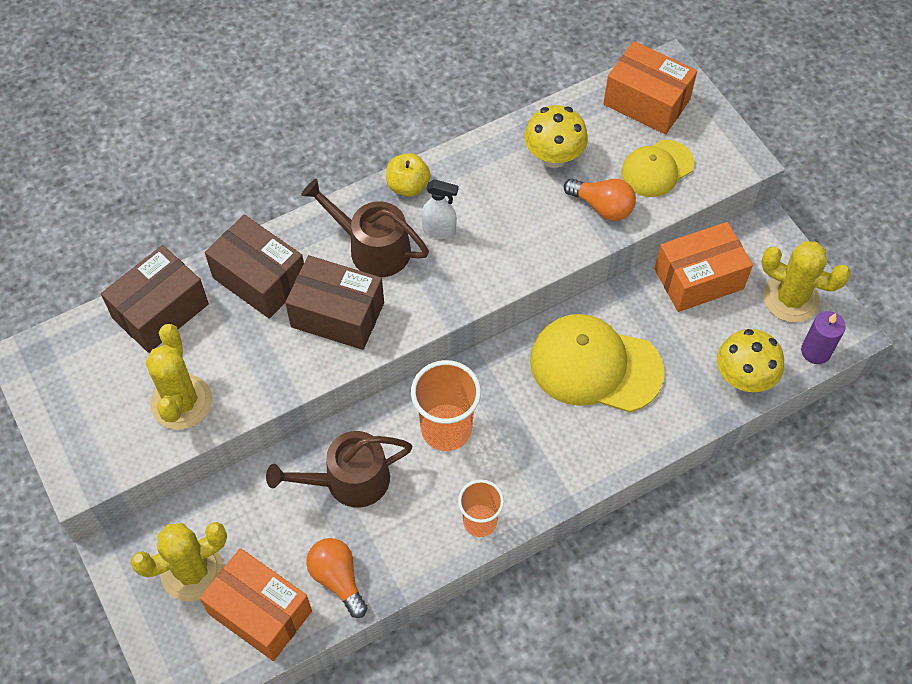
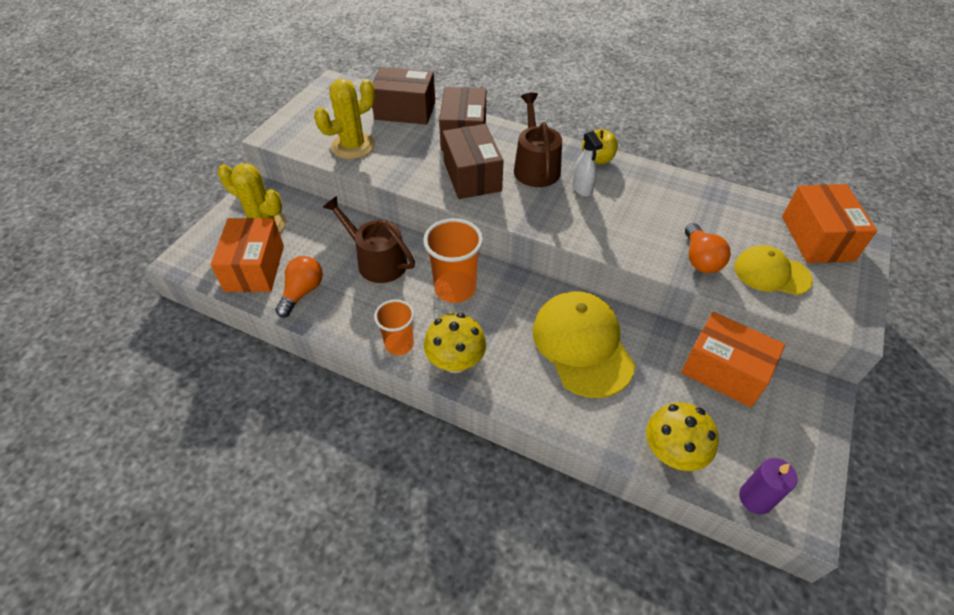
camera: 55 degrees right, 10 degrees down
(553, 156) = (706, 213): yellow mushroom -> yellow mushroom (455, 362)
(791, 298) = (782, 449): yellow cactus -> none

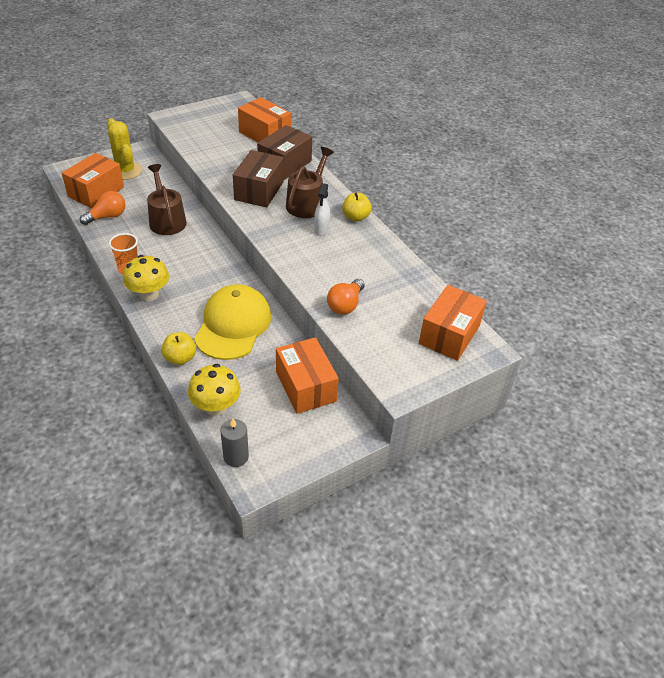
camera: 30 degrees right, 5 degrees down
(353, 146) = (207, 142): yellow cactus -> none
(405, 110) = (265, 134): brown box -> orange box
(455, 289) = (194, 257): orange cup -> none
(573, 419) = (180, 358): none -> yellow apple
(755, 498) = (236, 456): purple candle -> grey candle
(771, 273) = (384, 336): yellow cap -> none

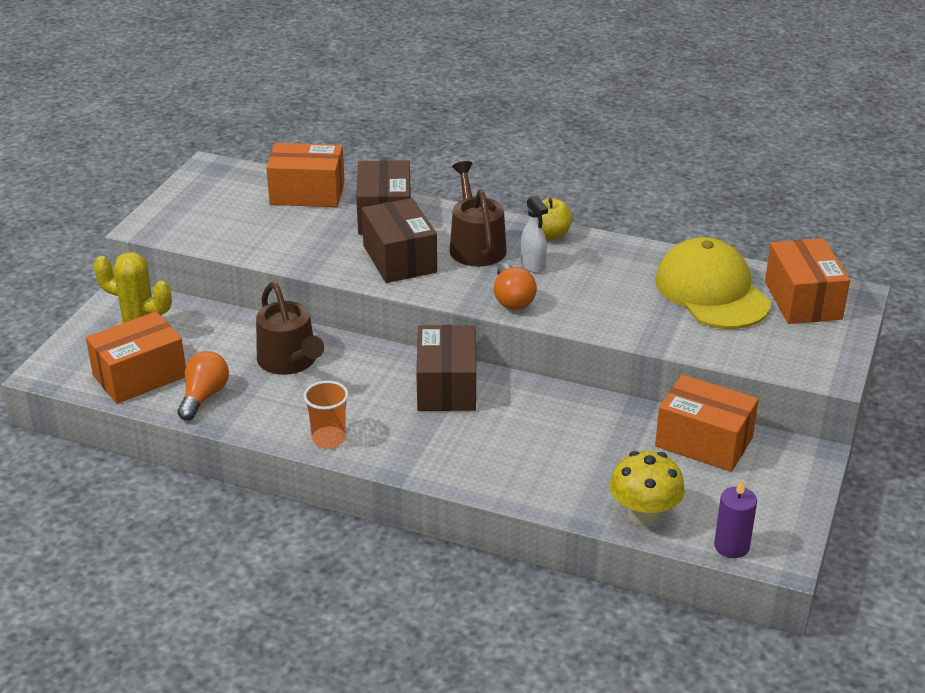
camera: 35 degrees left, 10 degrees down
(96, 192) = (140, 376): orange box -> orange box turned 60 degrees clockwise
(149, 294) = (397, 451): yellow mushroom -> none
(166, 220) = (290, 361): brown watering can -> brown watering can turned 150 degrees counterclockwise
(180, 358) = (535, 493): yellow apple -> none
(218, 275) = (446, 387): none -> brown box
(233, 325) = (542, 428): yellow cap -> yellow cap (711, 291)
(236, 456) = (731, 546): grey candle -> purple candle
(345, 305) = (669, 326): orange light bulb -> orange light bulb (512, 299)

